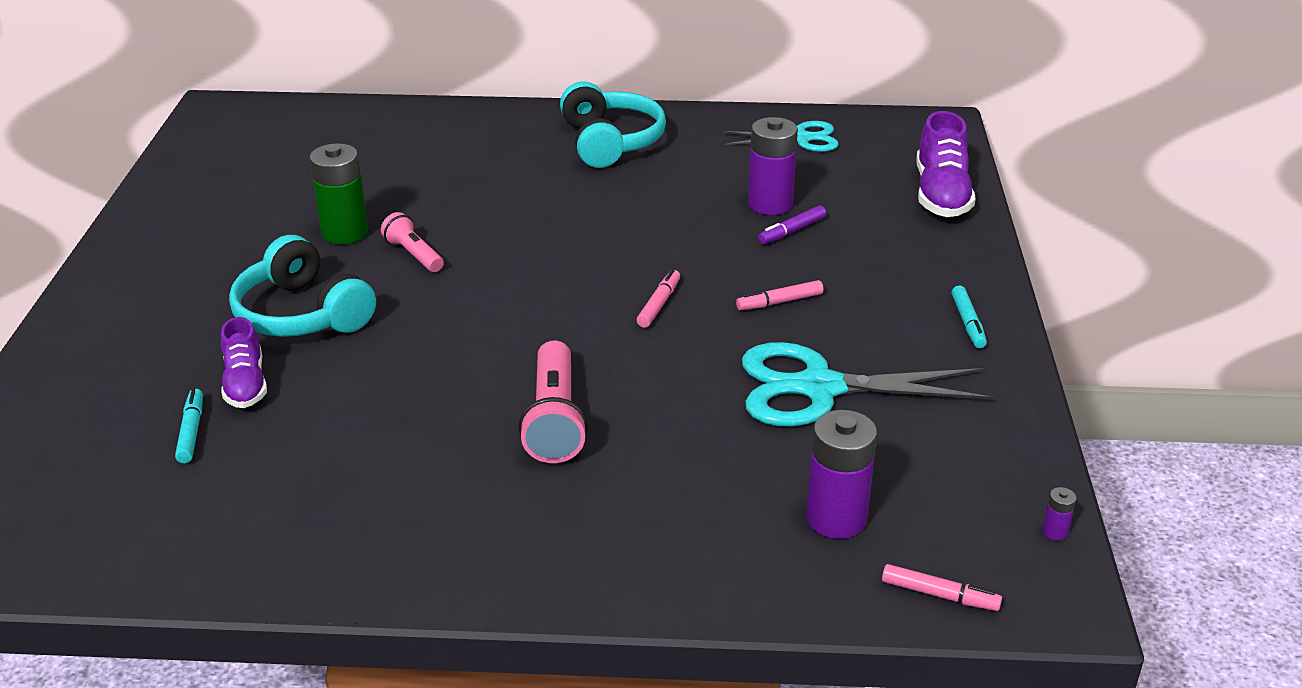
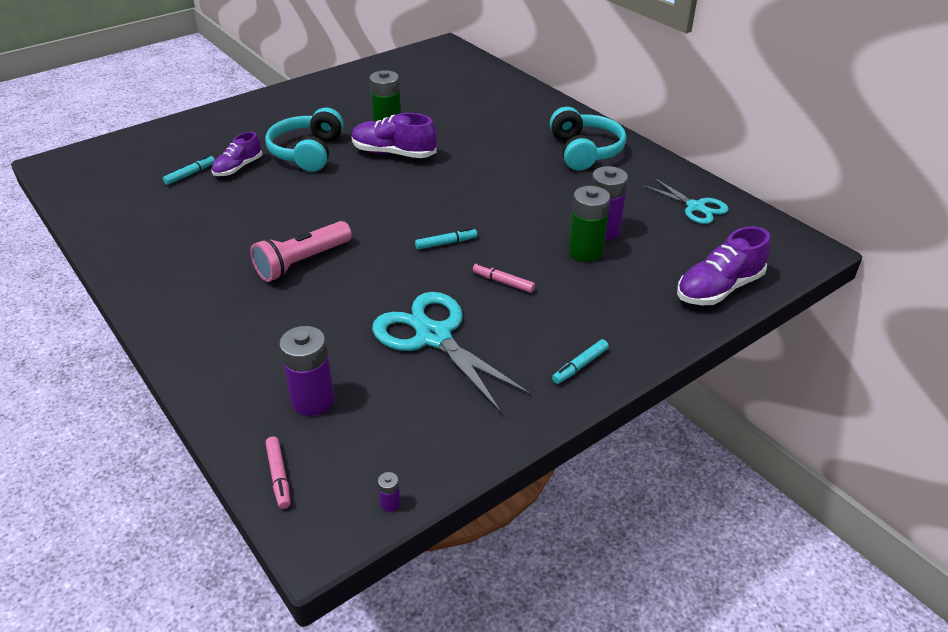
camera: 50 degrees right, 5 degrees up
(414, 255) = (394, 153): pink flashlight -> purple shoe
(610, 142) = (585, 151): turquoise headphones -> turquoise headphones turned 45 degrees counterclockwise
(659, 304) = (446, 243): pink marker -> turquoise marker
(792, 231) = (585, 252): purple marker -> green battery

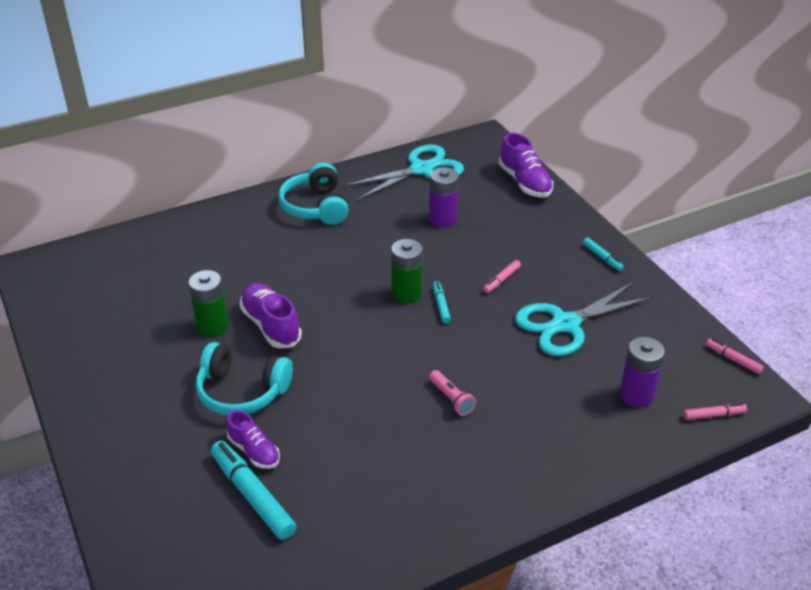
camera: 80 degrees left, 0 degrees up
(190, 174) = (252, 495): turquoise marker -> turquoise marker, size x1.96
(302, 262) = (451, 399): pink flashlight -> pink flashlight, size x0.60
(390, 503) = (733, 359): purple battery -> pink marker
(394, 153) = (271, 325): purple shoe -> purple shoe turned 120 degrees clockwise
(585, 151) = (315, 207): turquoise headphones -> turquoise headphones turned 105 degrees counterclockwise
(585, 252) = (469, 232): green battery -> green battery (406, 294)
(695, 207) = (421, 169): turquoise scissors -> turquoise scissors, size x1.67

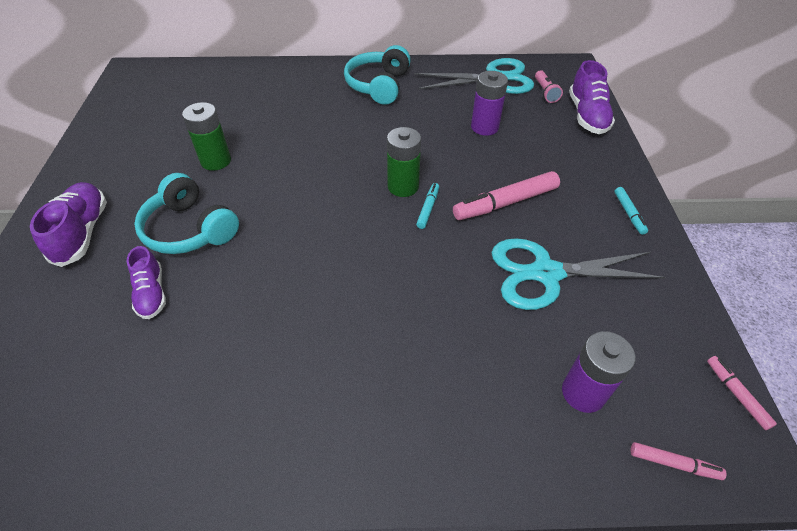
camera: 25 degrees right, 10 degrees up
(252, 495) = (112, 340): turquoise marker -> none
(271, 325) = (262, 176): purple shoe -> purple shoe (82, 233)
(451, 399) = (371, 313): pink flashlight -> pink flashlight (545, 92)
(501, 280) = (505, 203): pink marker -> pink marker, size x1.96

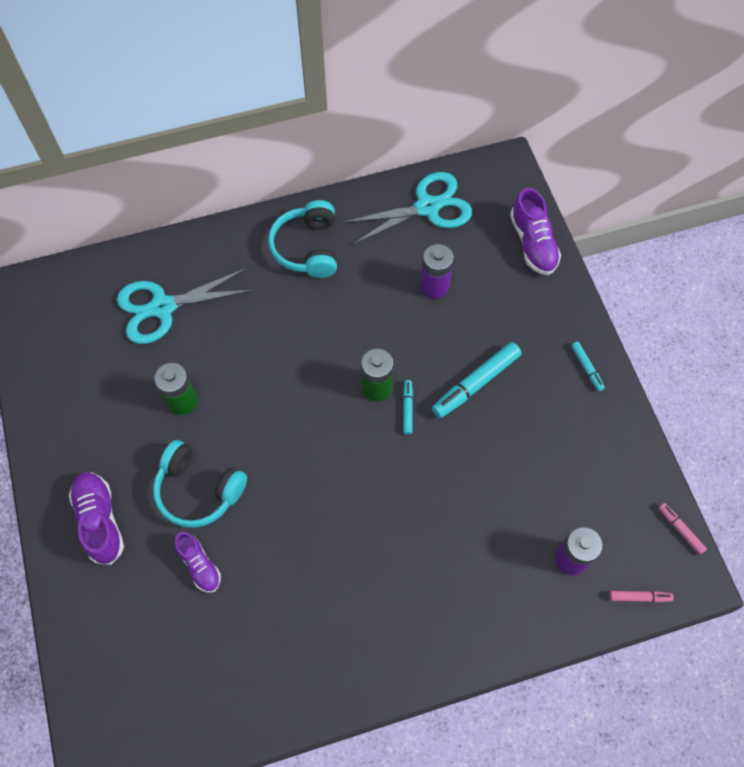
camera: 15 degrees left, 15 degrees up
(505, 203) = (476, 383): pink marker -> turquoise marker
(545, 92) = (485, 216): pink flashlight -> none
(546, 273) = (525, 455): turquoise scissors -> turquoise scissors (163, 307)

